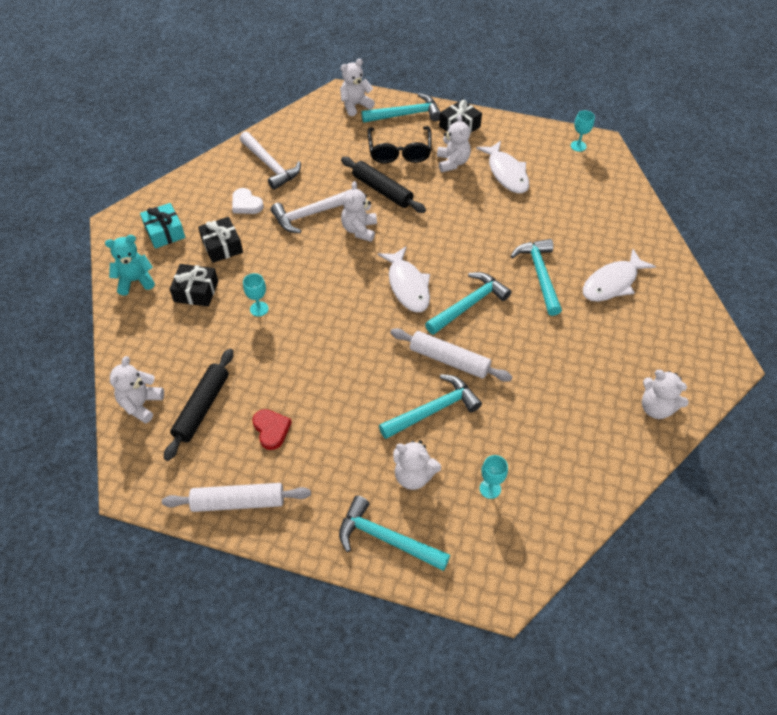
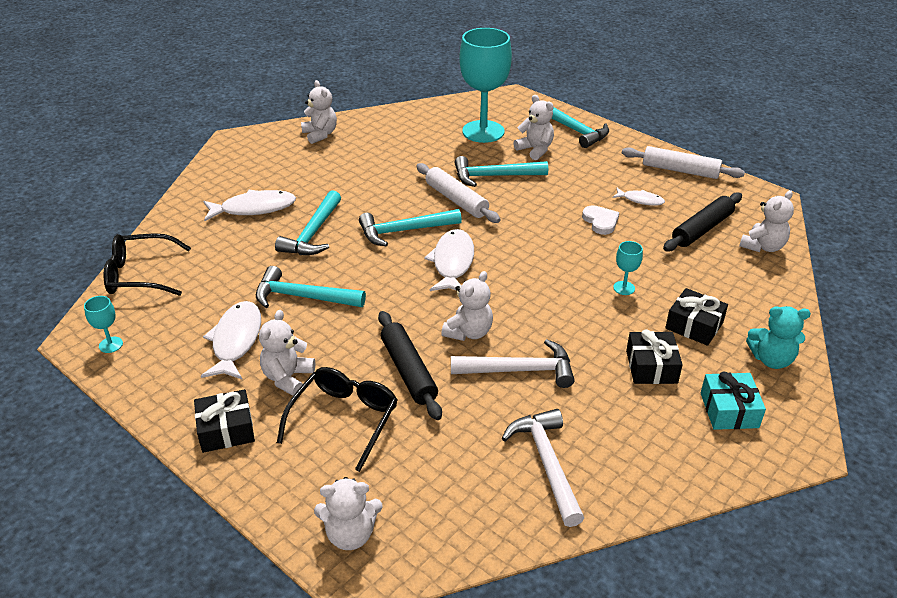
camera: 155 degrees left, 15 degrees down
(246, 204) = (603, 413): white heart -> white heart (600, 221)
(271, 429) = (640, 200): red heart -> white fish
(406, 114) = (284, 482): turquoise hammer -> turquoise hammer (302, 297)
(490, 488) = (483, 131): turquoise goblet -> turquoise goblet, size x2.50
(622, 195) = (140, 275): none -> black glasses

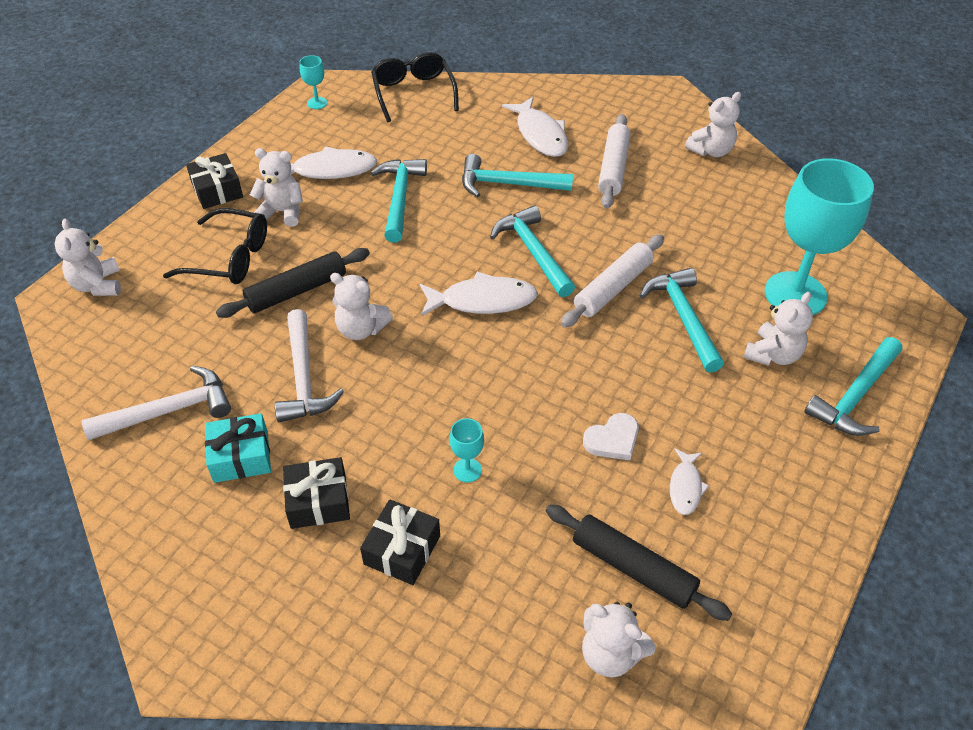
camera: 80 degrees right, 10 degrees up
(680, 170) = (796, 542): white rolling pin -> white rolling pin (613, 168)
(729, 410) = (246, 583): turquoise gift -> turquoise gift (241, 456)
(771, 359) = (343, 641): turquoise teddy bear -> none

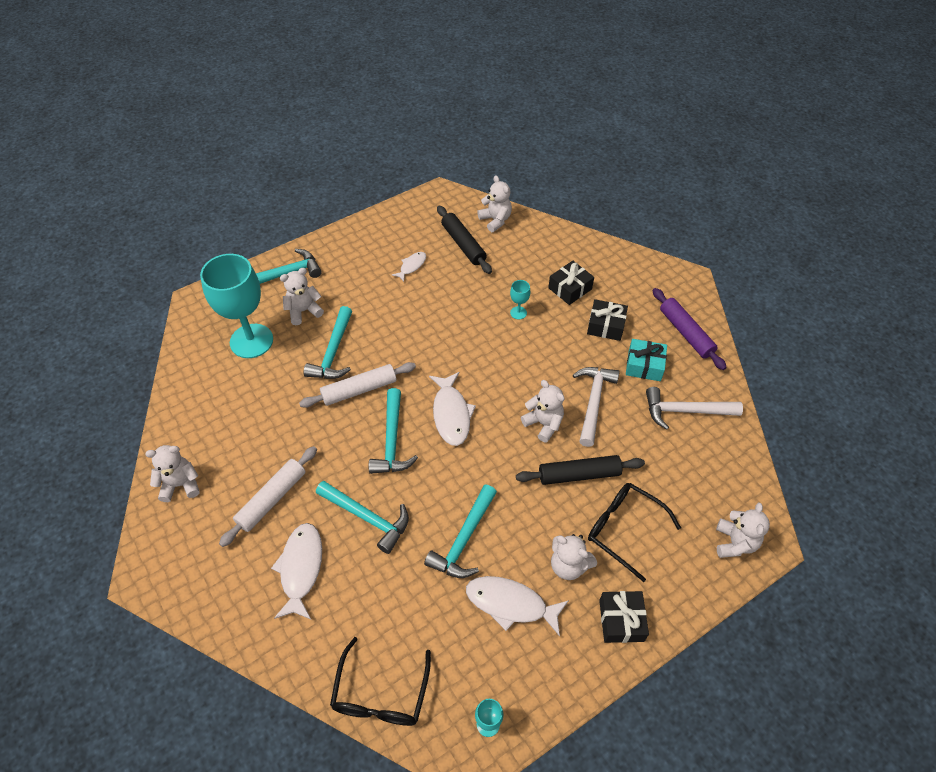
camera: 155 degrees left, 5 degrees up
(179, 539) = (686, 333): none -> purple rolling pin
(482, 301) = (451, 414): white fish -> white fish turned 120 degrees counterclockwise
(613, 439) = (431, 300): white heart -> none

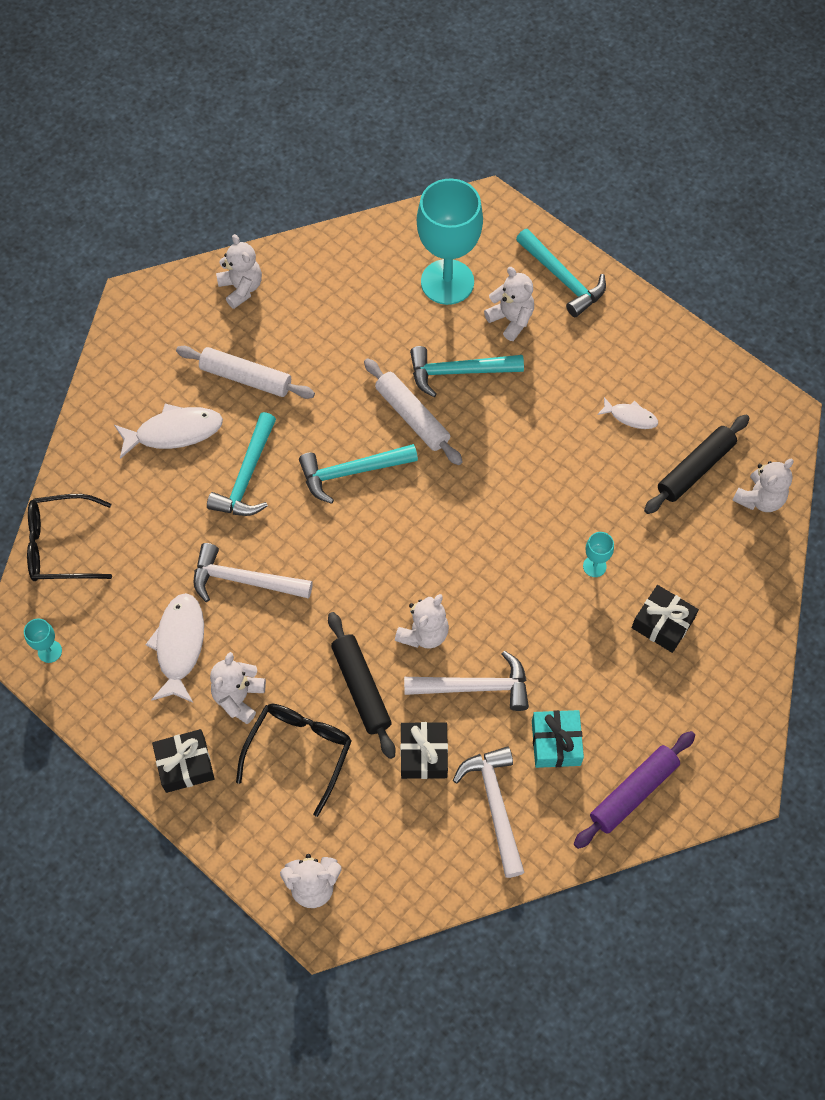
camera: 75 degrees right, 10 degrees up
(451, 414) = (407, 525): white fish -> none
(464, 540) = (244, 580): turquoise hammer -> white hammer
(606, 326) = (610, 682): black gift -> black gift (424, 754)

